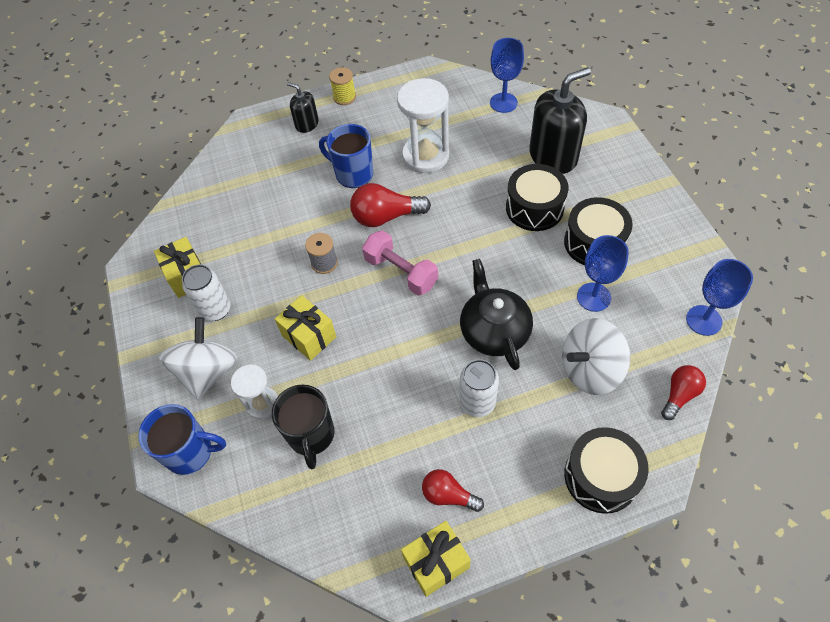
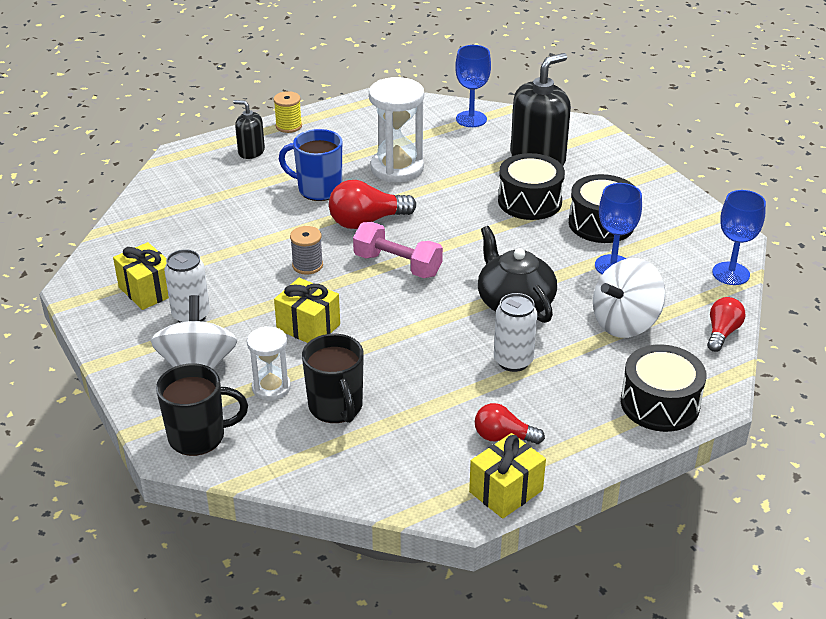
camera: 15 degrees left, 20 degrees down
(191, 452) = (199, 437): blue mug -> black mug

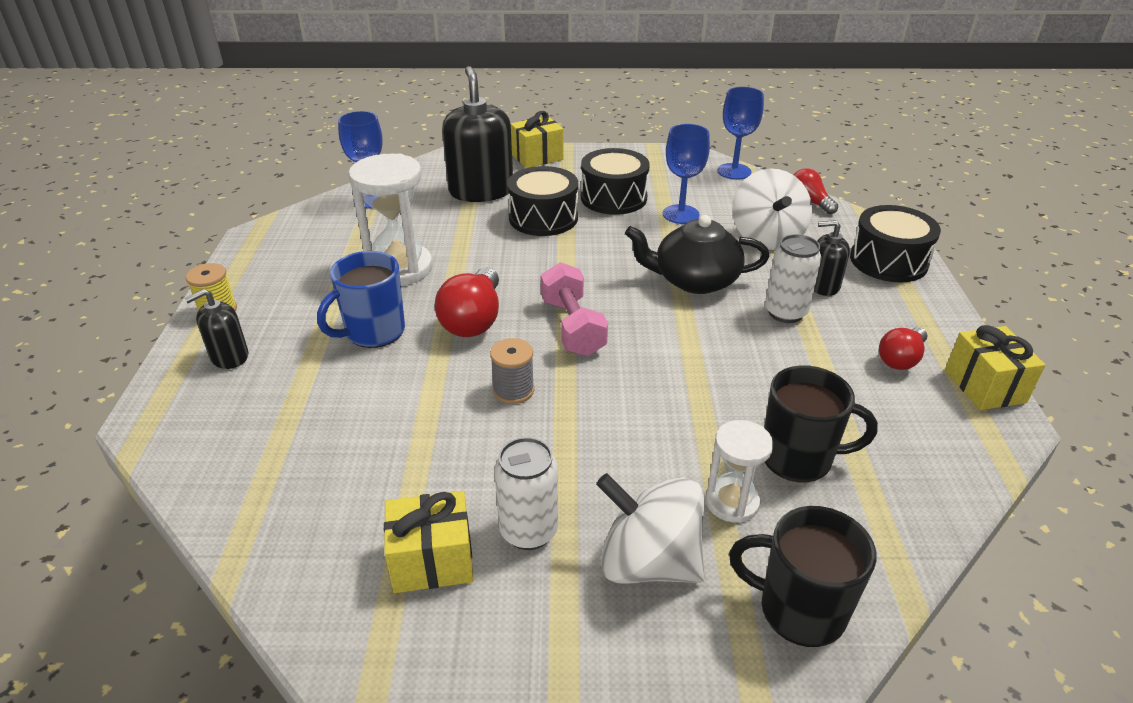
camera: 60 degrees left, 0 degrees up
(199, 437) = (799, 610): black mug -> black mug turned 90 degrees counterclockwise
(308, 327) = (633, 430): yellow gift -> yellow gift (537, 157)
(397, 265) = (573, 327): pink dumbbell -> pink dumbbell turned 75 degrees counterclockwise
(576, 372) = (823, 285): none -> black soap dispenser

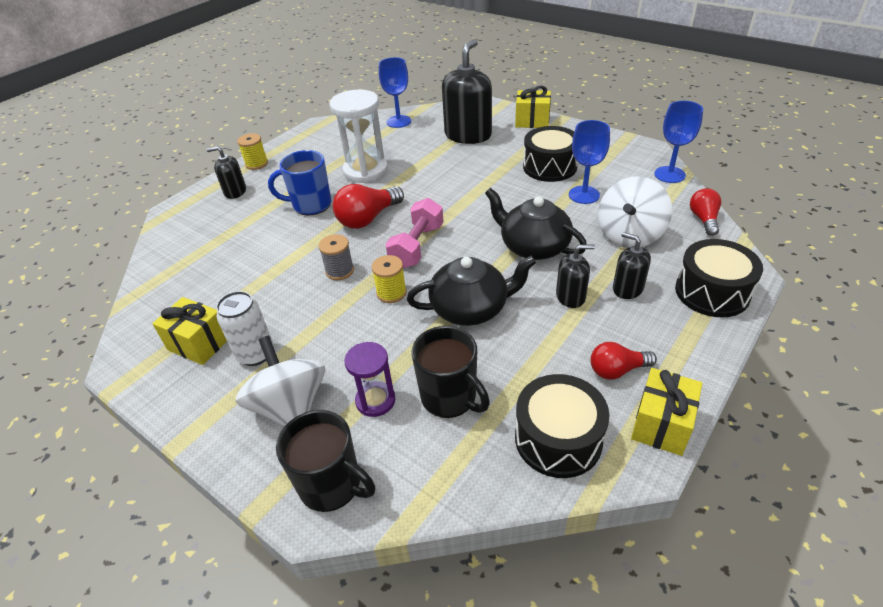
camera: 40 degrees right, 5 degrees up
(543, 218) = (485, 166): black drum -> black drum (558, 439)
(606, 387) = (391, 293): none -> yellow spool
(709, 364) = (471, 308): none -> black teapot
(732, 502) = (375, 400): white hourglass -> purple hourglass
(785, 312) = (570, 296): white can -> black soap dispenser
(799, 610) = (332, 485): black mug -> black mug turned 150 degrees clockwise

